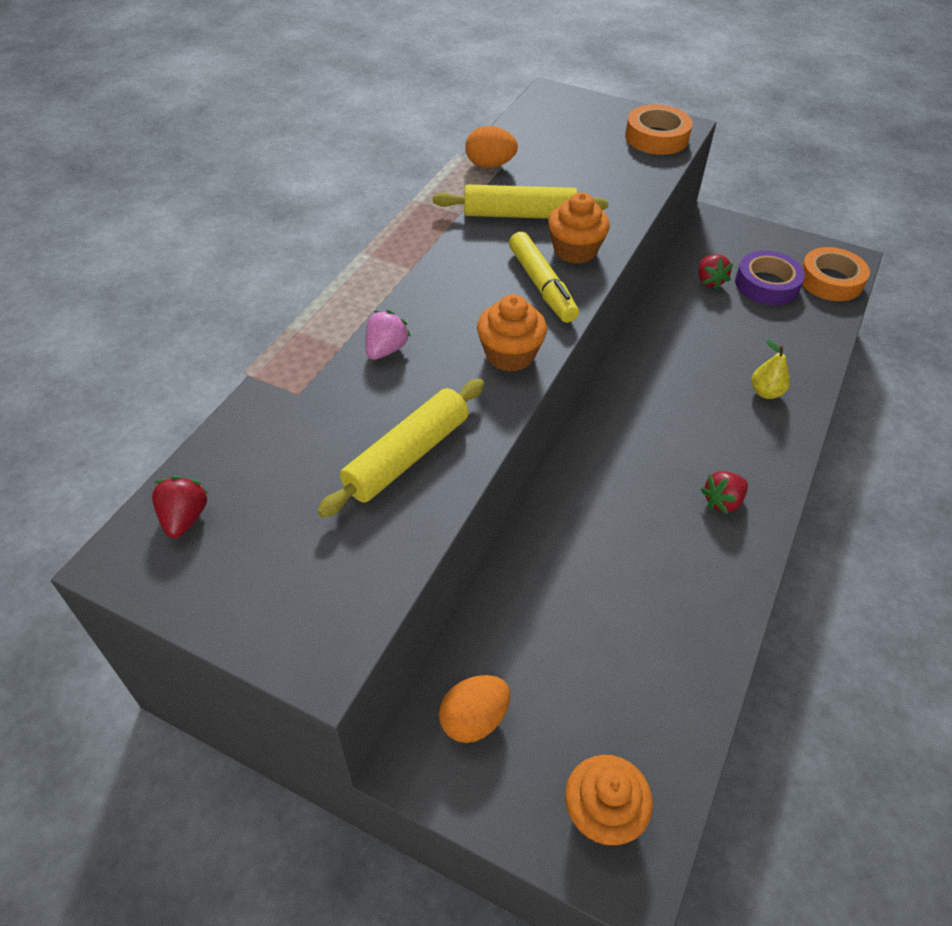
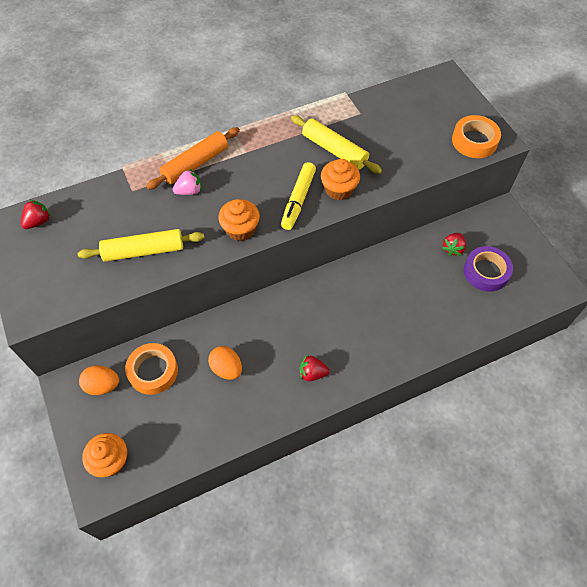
camera: 40 degrees right, 10 degrees up
(356, 315) = (195, 164): none -> orange rolling pin
(490, 165) = (354, 109): orange egg -> orange egg (226, 368)
(765, 392) = (405, 333): yellow pear -> none
(830, 281) = (531, 294): orange tape -> orange tape (153, 371)

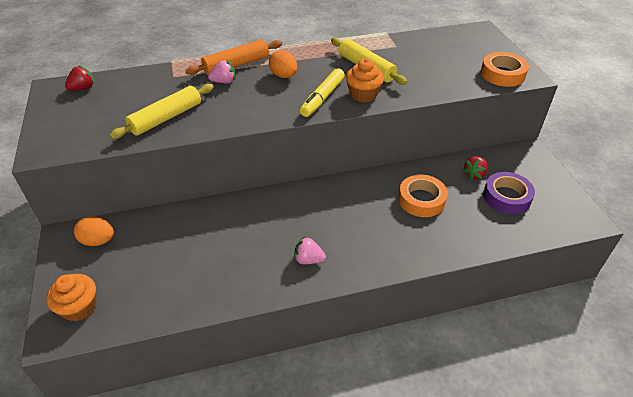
camera: 10 degrees right, 15 degrees down
(144, 251) = (166, 118): yellow rolling pin -> yellow rolling pin turned 45 degrees counterclockwise
(153, 371) = (150, 235): orange tape -> orange tape (421, 200)
(226, 368) = (223, 243): orange egg -> orange egg (283, 76)
(240, 229) = (261, 112): orange cupcake -> none
(312, 373) = (308, 259): red strawberry -> pink strawberry

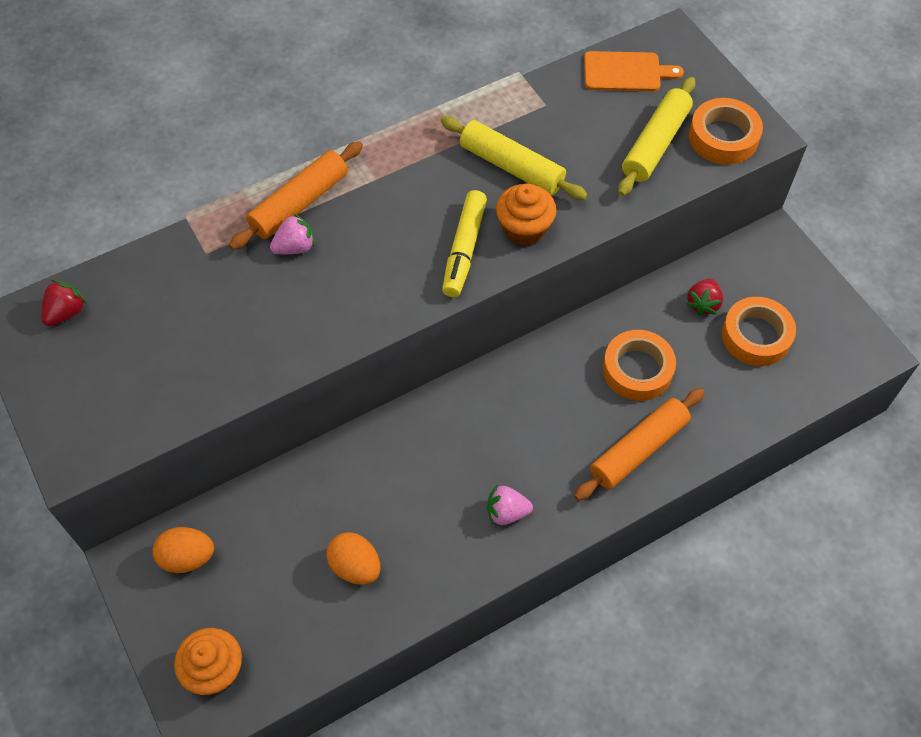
camera: 15 degrees left, 15 degrees up
(166, 118) = (236, 346): yellow rolling pin -> yellow rolling pin (655, 144)
(283, 76) = (386, 213): orange egg -> orange egg (355, 566)
(409, 243) = (639, 449): none -> orange rolling pin
(449, 40) = (626, 72): none -> orange cutting board
(506, 197) = (756, 336): purple tape -> orange tape

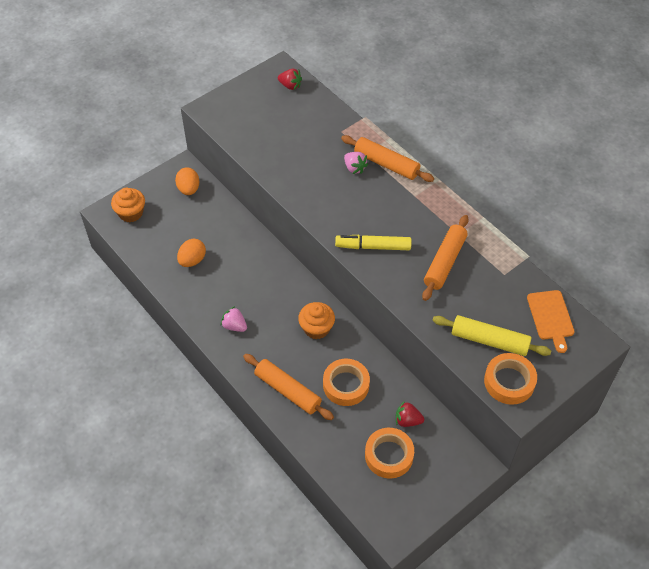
camera: 80 degrees right, 5 degrees down
(507, 512) = (234, 326): pink strawberry -> pink strawberry turned 45 degrees counterclockwise
(512, 166) = (445, 262): yellow rolling pin -> orange rolling pin
(524, 228) = (397, 275): orange cupcake -> orange cupcake (316, 328)

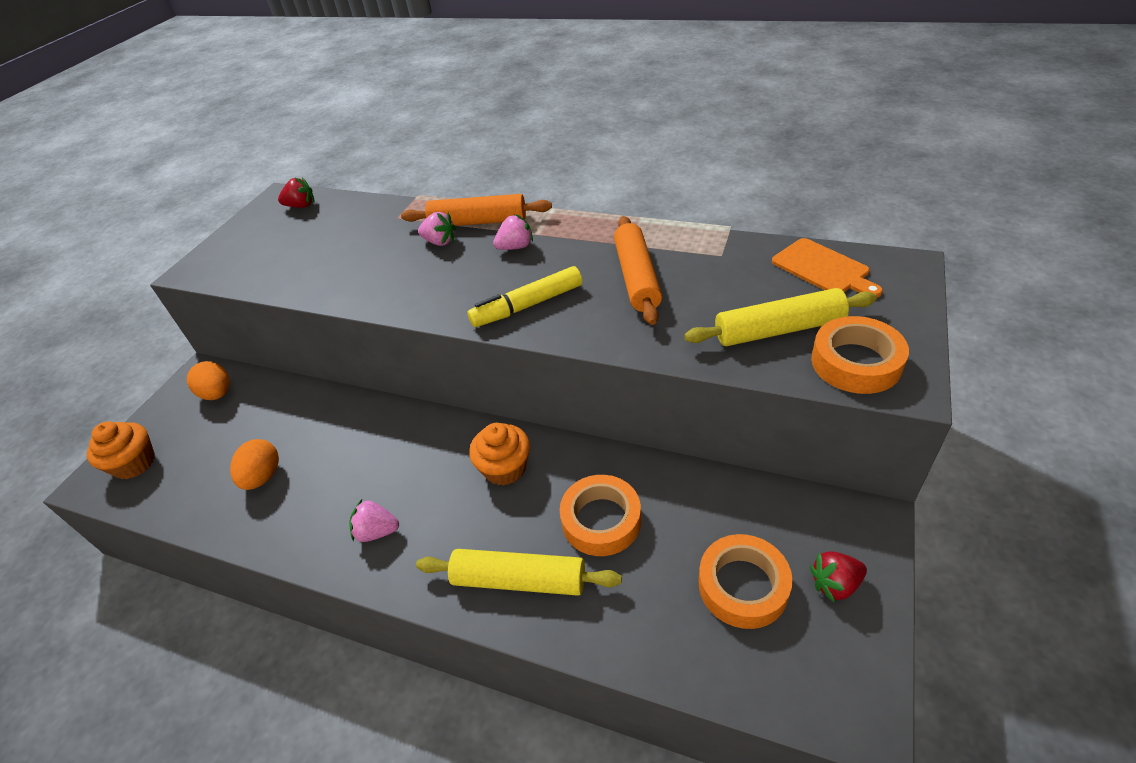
camera: 25 degrees left, 10 degrees down
(287, 391) = (519, 580): orange rolling pin -> yellow rolling pin
(394, 198) = (516, 247): none -> pink strawberry
(407, 420) = (725, 518): red strawberry -> red strawberry (835, 584)

